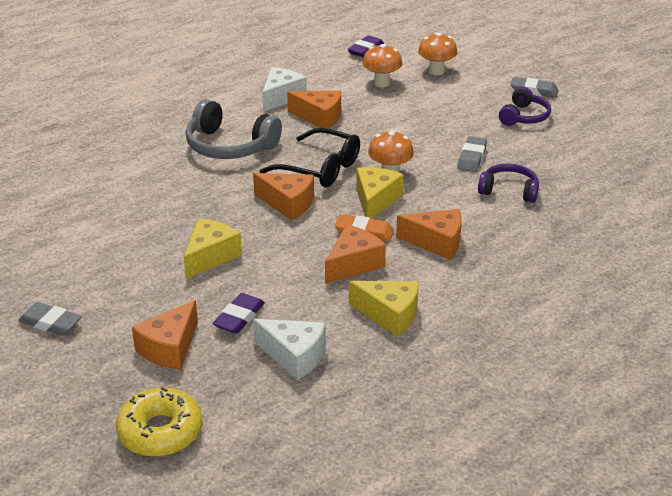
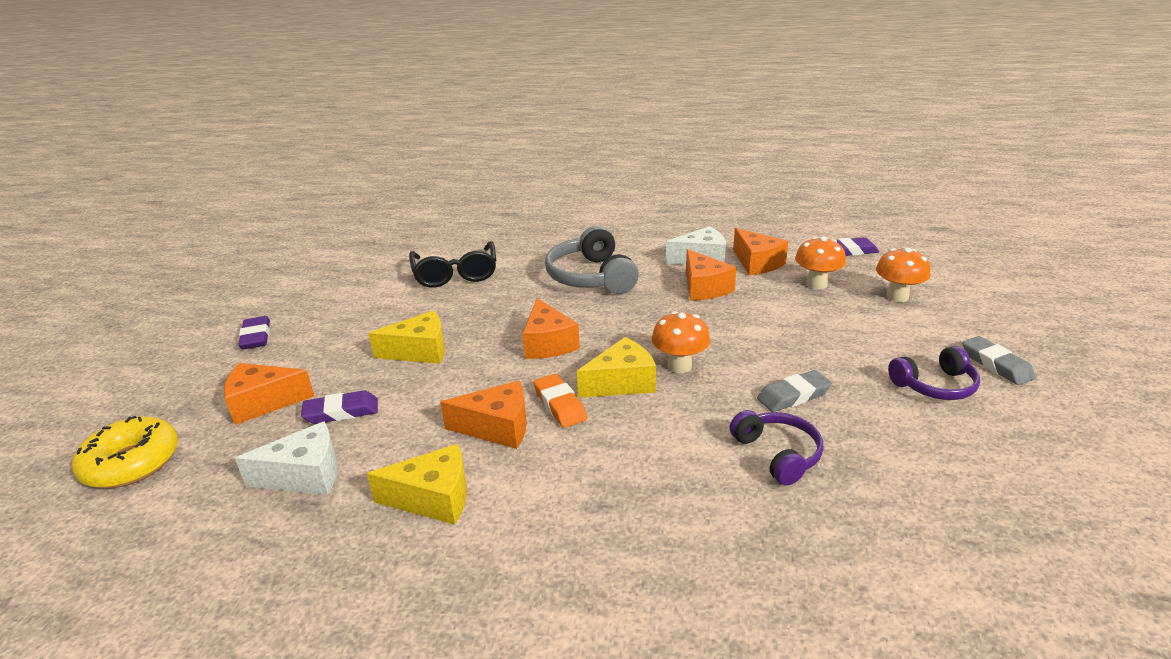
camera: 50 degrees right, 5 degrees down
(51, 323) = (256, 337): grey eraser -> purple eraser
(294, 356) = (305, 475): white cheese -> white cheese turned 90 degrees counterclockwise
(319, 168) = (627, 328): black glasses -> black glasses (455, 273)
(389, 315) = (433, 498): yellow cheese -> yellow cheese turned 75 degrees counterclockwise
(436, 242) = (603, 458): orange cheese -> orange cheese (757, 263)

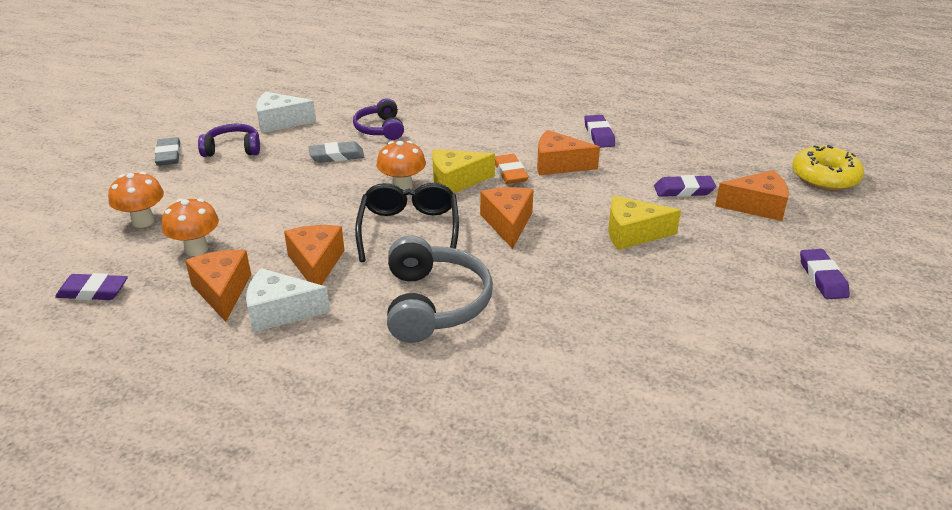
camera: 170 degrees left, 5 degrees up
(305, 475) = (689, 155): white cheese -> white cheese (280, 122)
(433, 498) = (599, 135): yellow cheese -> purple eraser
(455, 273) = (612, 343): black glasses -> black glasses (409, 230)

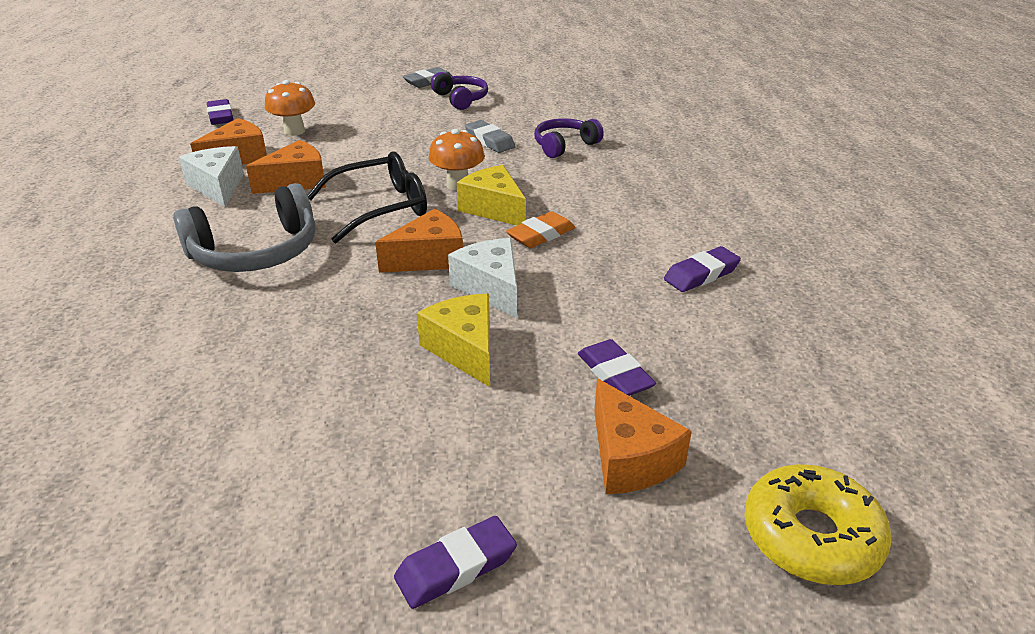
camera: 65 degrees right, 0 degrees up
(143, 221) = (323, 103): orange mushroom -> none
(280, 122) = (528, 102): white cheese -> white cheese (491, 288)
(559, 165) = (590, 262): orange cheese -> none

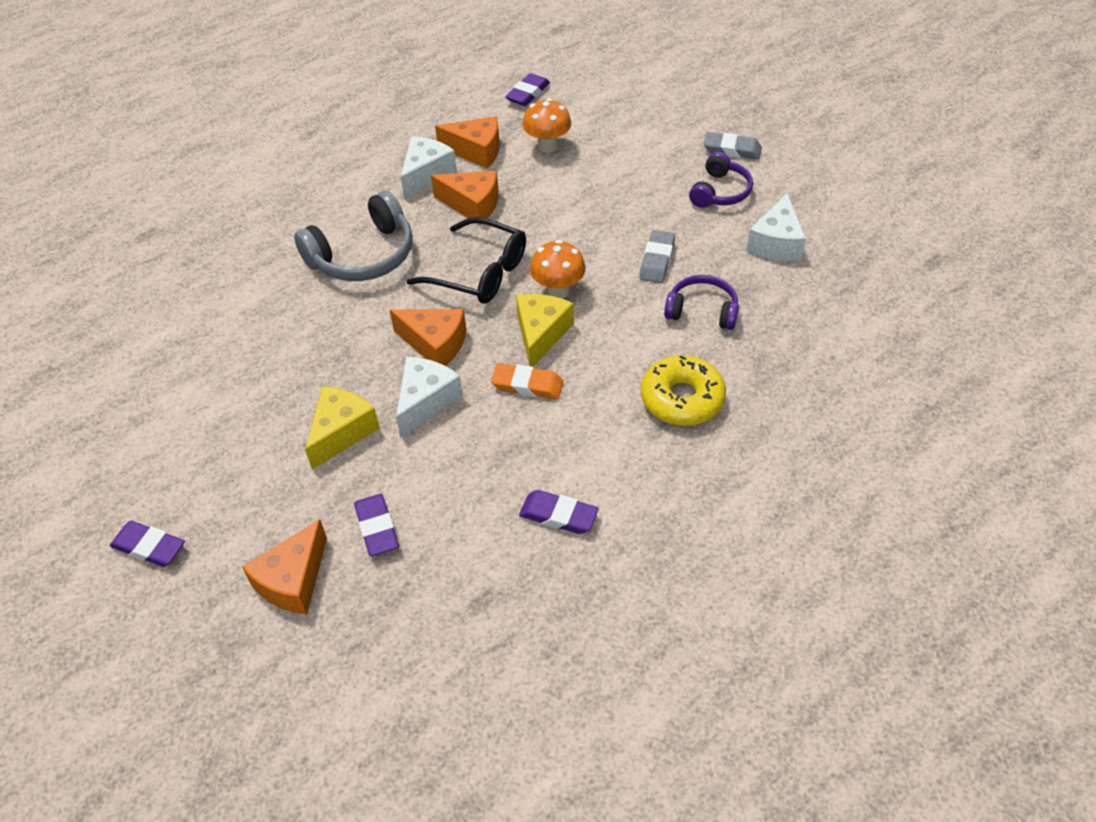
camera: 55 degrees right, 15 degrees up
(256, 252) = (363, 256): grey headphones -> grey headphones turned 60 degrees counterclockwise
(539, 102) = (776, 243): none -> white cheese
(615, 374) = (377, 528): purple eraser -> purple eraser turned 45 degrees counterclockwise
(811, 536) = (283, 713): yellow donut -> yellow donut (682, 399)

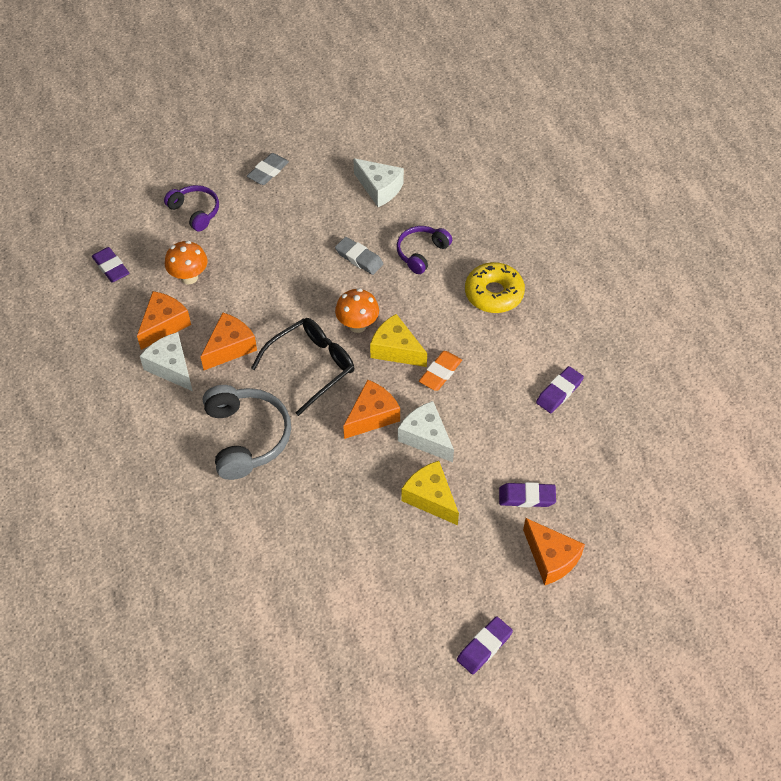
camera: 70 degrees left, 5 degrees up
(720, 192) = (309, 196): purple headphones -> purple headphones (195, 211)

